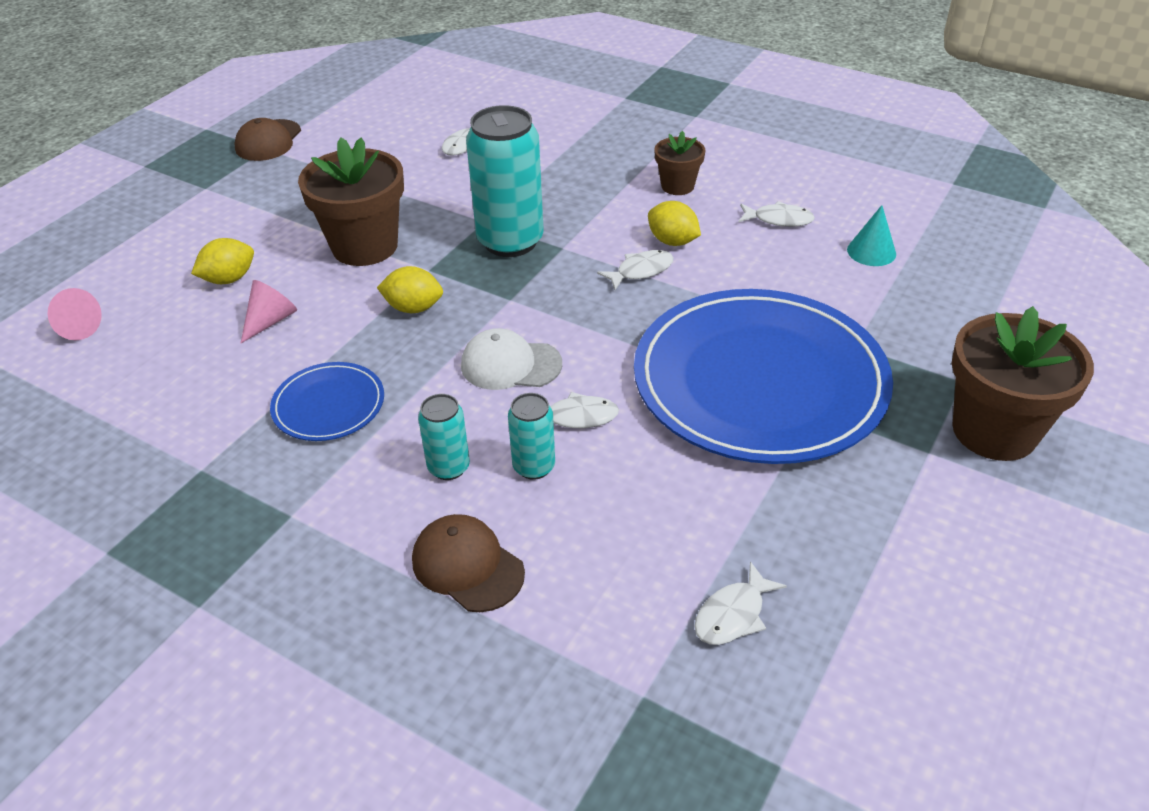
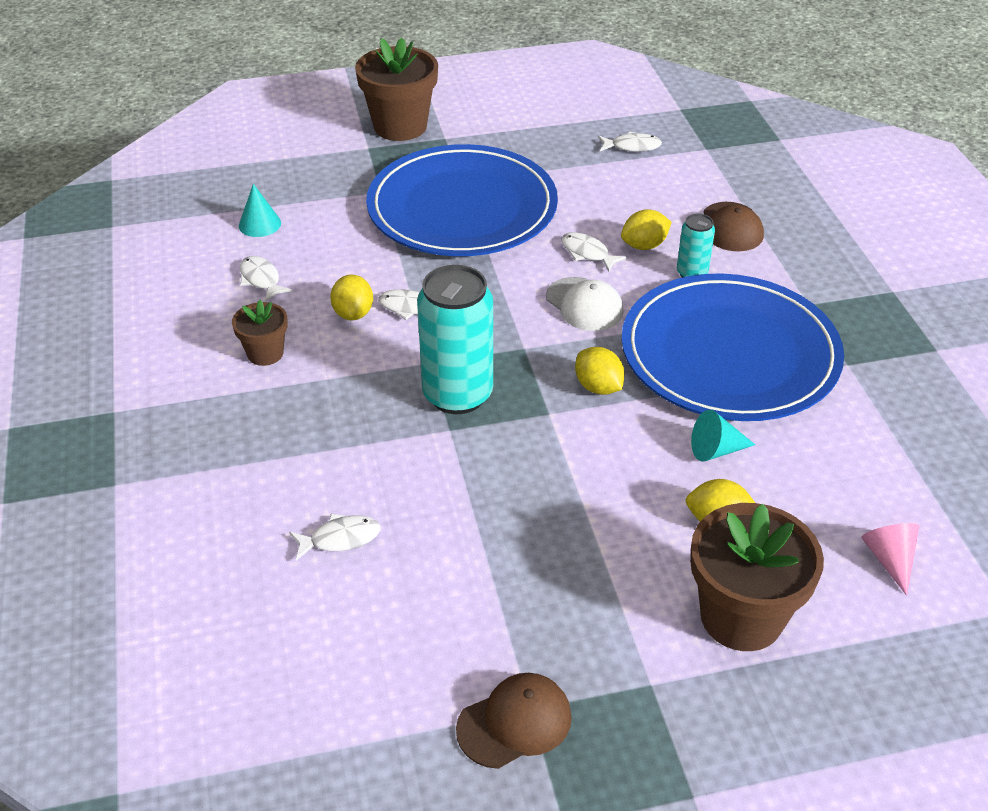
camera: 135 degrees left, 0 degrees up
(270, 321) = (716, 450): pink cone -> turquoise cone
(328, 405) = (729, 354): blue plate -> blue plate, size x2.28
(365, 246) = (572, 474): brown flower pot -> brown flower pot (741, 617)
(534, 467) = (644, 245): turquoise can -> yellow lemon

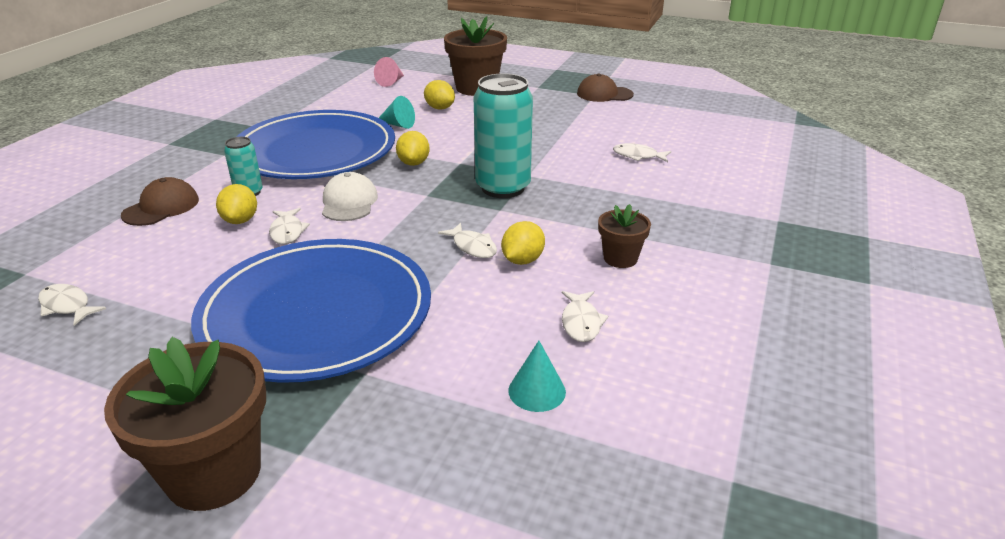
camera: 145 degrees left, 10 degrees down
(644, 245) = (240, 220): yellow lemon -> yellow lemon turned 75 degrees clockwise

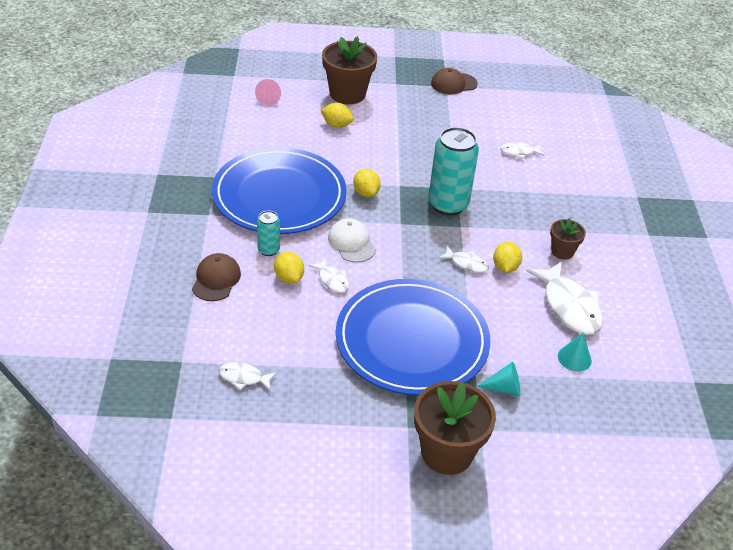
camera: 25 degrees left, 10 degrees up
(398, 125) = (319, 152): turquoise cone -> turquoise cone (504, 388)
(581, 322) = (569, 306): white fish -> white fish, size x1.96

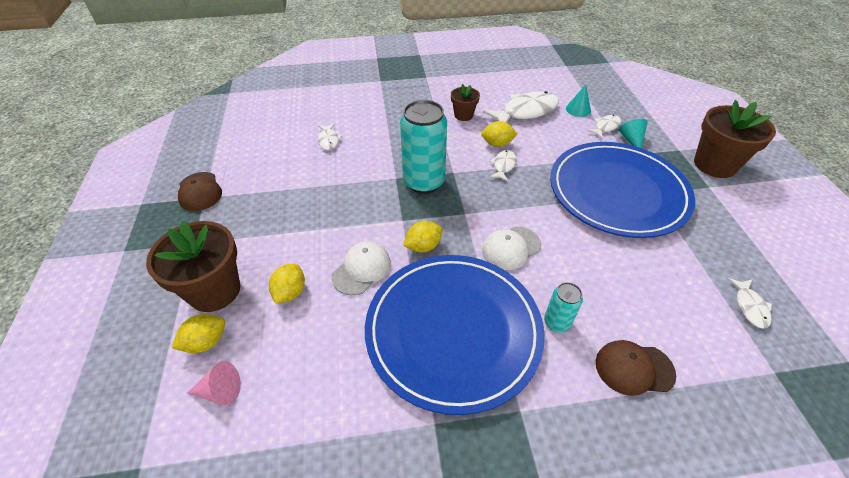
camera: 95 degrees left, 5 degrees up
(289, 278) = (591, 294): yellow lemon -> yellow lemon (206, 342)
(332, 280) = (574, 256): white fish -> white fish (605, 127)
(349, 159) = (362, 269): none -> white cap

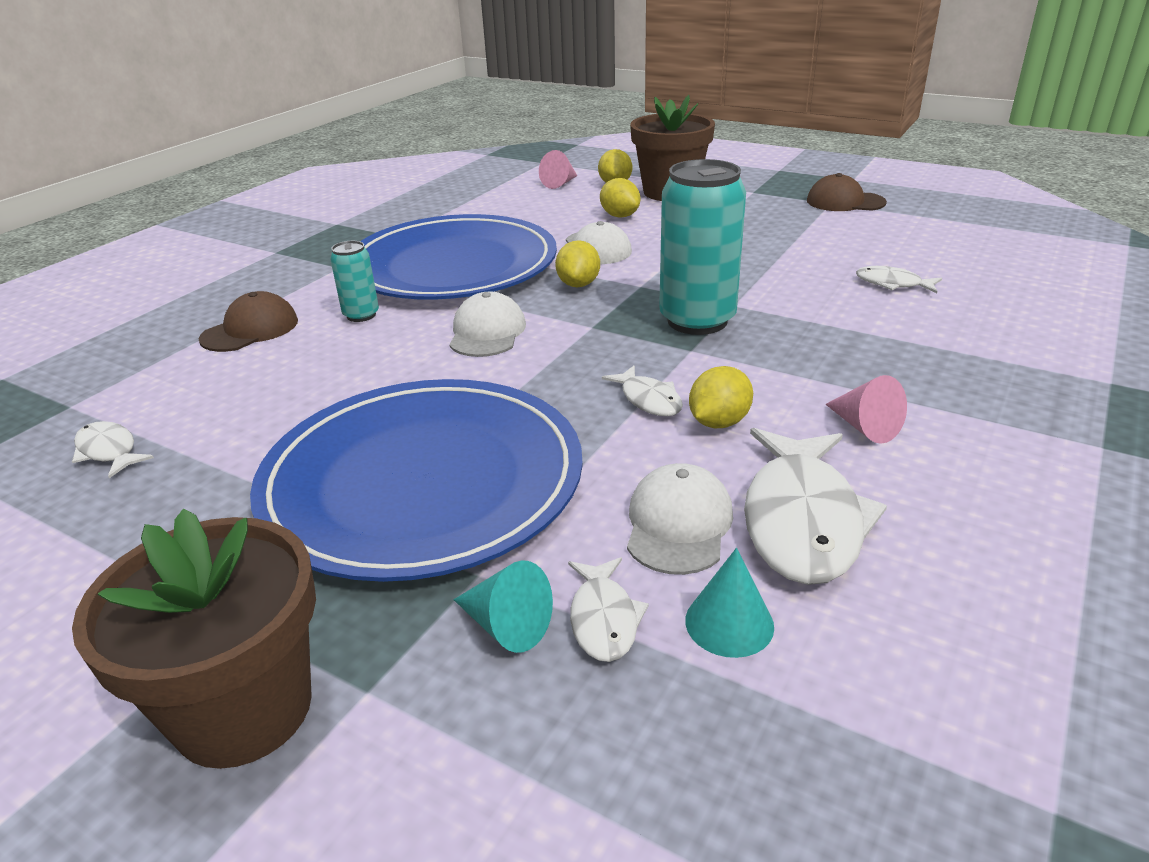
camera: 130 degrees right, 15 degrees down
(463, 115) = (864, 427): brown flower pot -> pink cone
(557, 130) = (678, 524): none -> white cap

